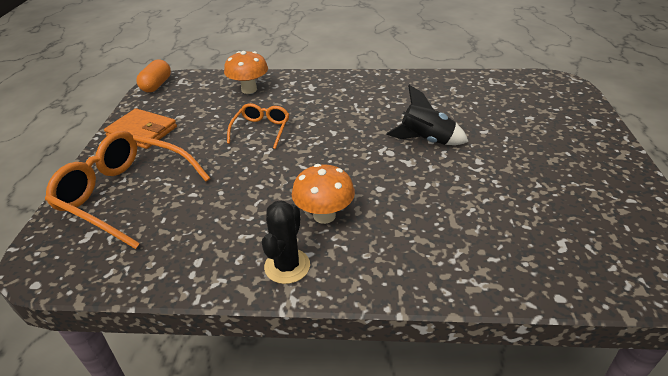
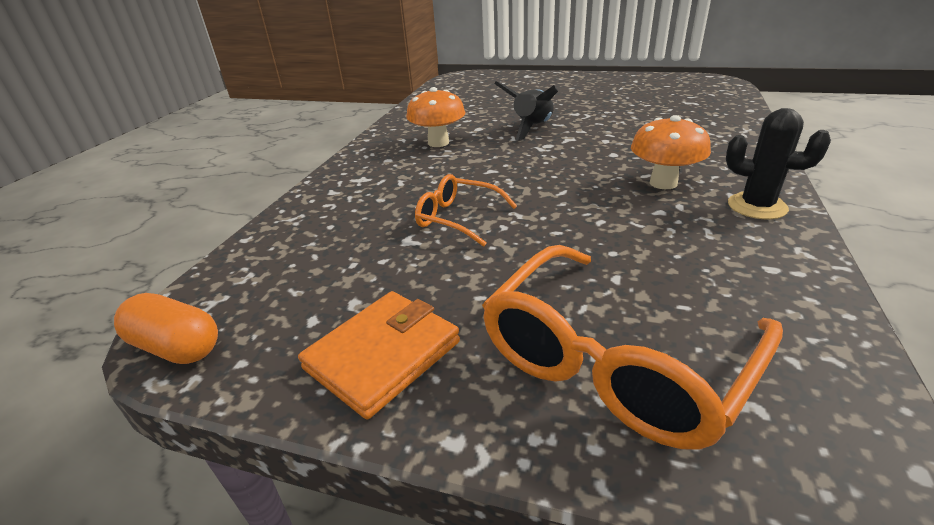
camera: 75 degrees left, 5 degrees down
(249, 89) = (320, 227): orange mushroom -> orange mushroom (438, 143)

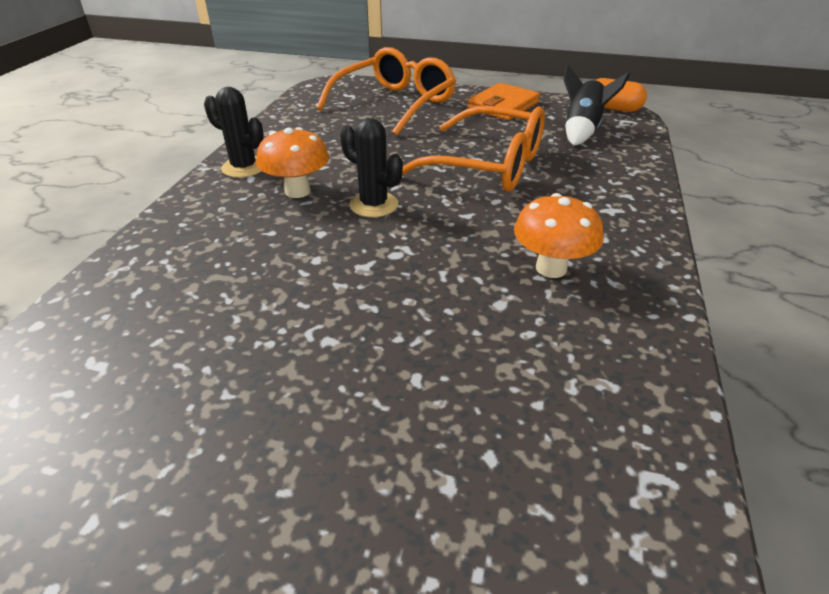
camera: 175 degrees right, 5 degrees up
(458, 218) = (487, 165): orange glasses -> orange glasses, size x1.86
(532, 128) = (411, 295): black rocket -> black rocket (582, 131)
(578, 174) = (373, 205): none -> black cactus

